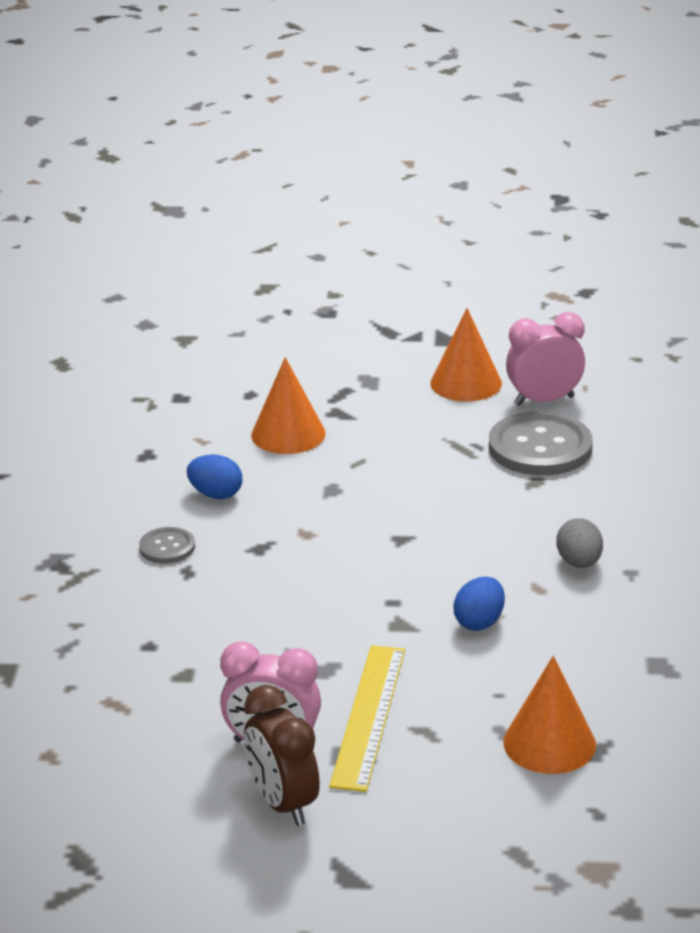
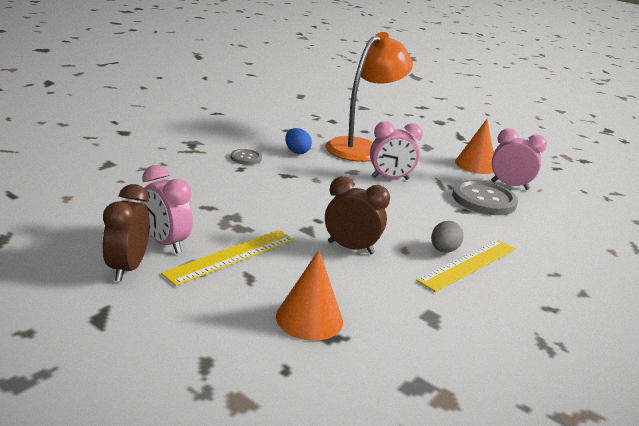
camera: 30 degrees right, 5 degrees down
(288, 434) = (361, 148): orange cone -> orange lamp
(392, 475) = (390, 178): none -> pink clock
(479, 622) = (350, 248): blue egg -> brown clock
(625, 568) = (468, 264): none -> yellow ruler

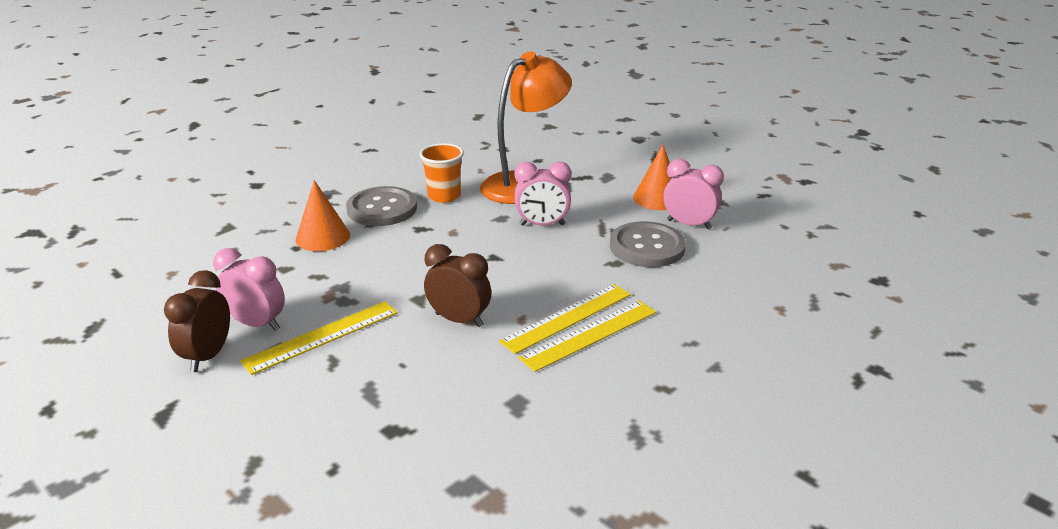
camera: 10 degrees right, 5 degrees up
(165, 243) = (257, 324): pink clock -> pink clock turned 150 degrees clockwise
(246, 158) = (382, 209): grey button -> grey button, size x1.99
(296, 152) = (444, 196): blue egg -> orange cup
(309, 318) = (380, 409): orange cone -> orange cone (323, 237)
(443, 250) = (567, 318): grey egg -> yellow ruler

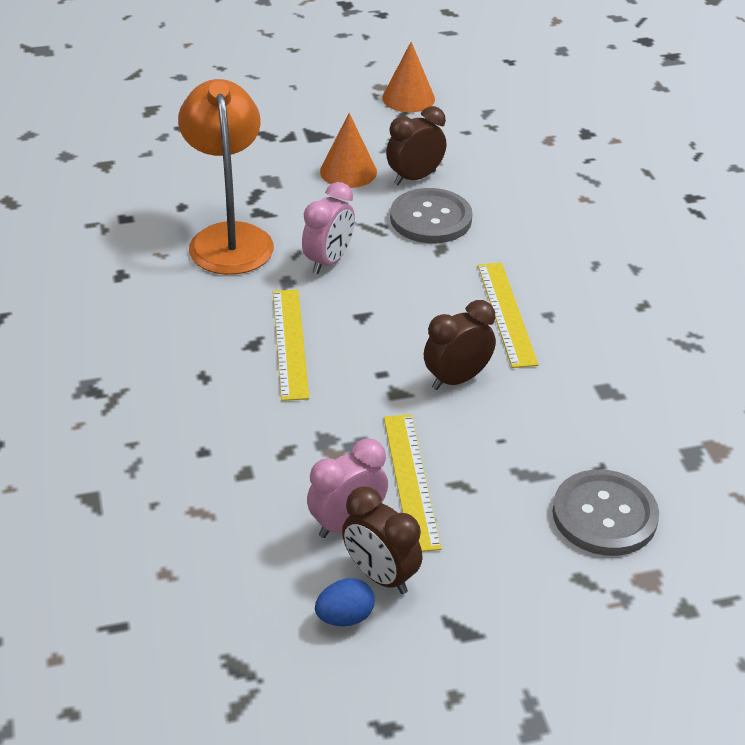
camera: 60 degrees left, 10 degrees up
(157, 354) = (345, 617): none -> blue egg
(323, 237) = (199, 423): orange cone -> orange cone (408, 98)
(382, 209) = (177, 357): grey button -> grey button (604, 515)
(444, 196) = (195, 302): orange cup -> none
(590, 335) = (543, 312): yellow ruler -> yellow ruler (290, 343)
(689, 224) = (414, 178): pink clock -> brown clock

